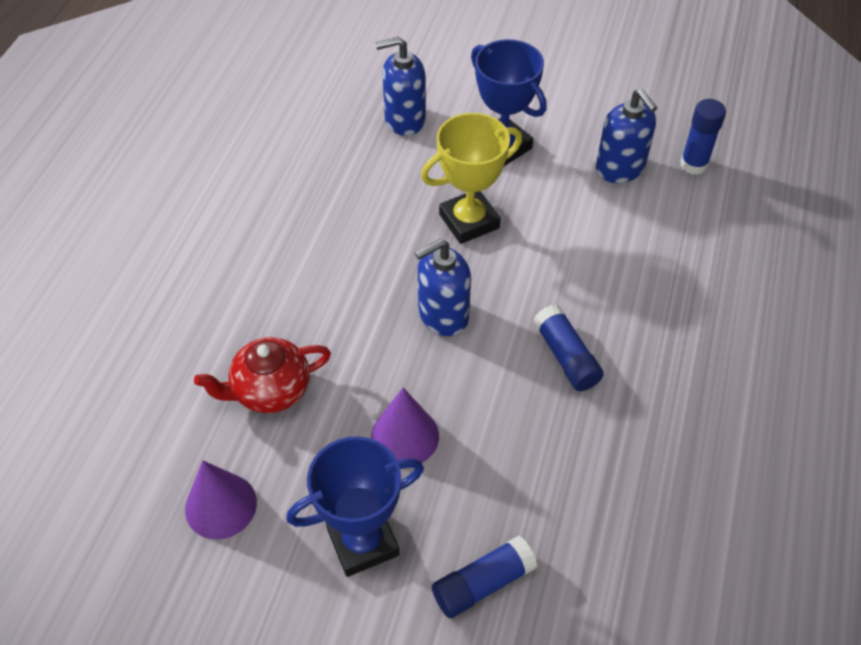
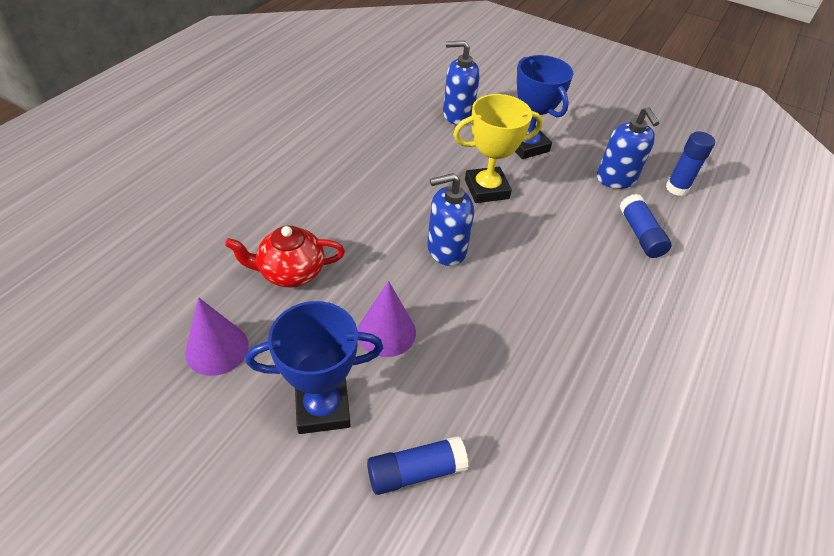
camera: 10 degrees right, 5 degrees down
(566, 357) = (539, 303): blue glue stick -> blue glue stick (640, 234)

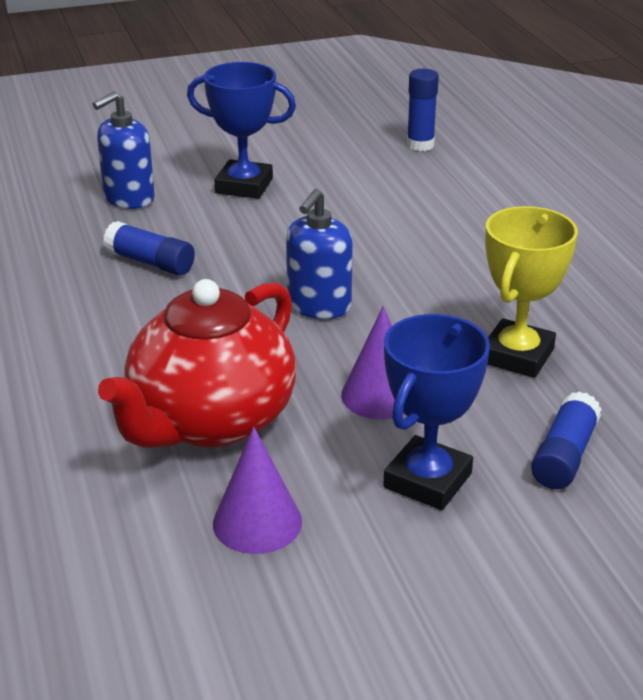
camera: 45 degrees left, 15 degrees down
(290, 272) = (210, 421): red teapot -> red teapot, size x1.74
(486, 189) = (270, 240): yellow trophy -> yellow trophy (517, 355)
(616, 179) = (363, 166): blue soap dispenser -> none
(640, 234) = (448, 194): blue glue stick -> blue glue stick (150, 262)

